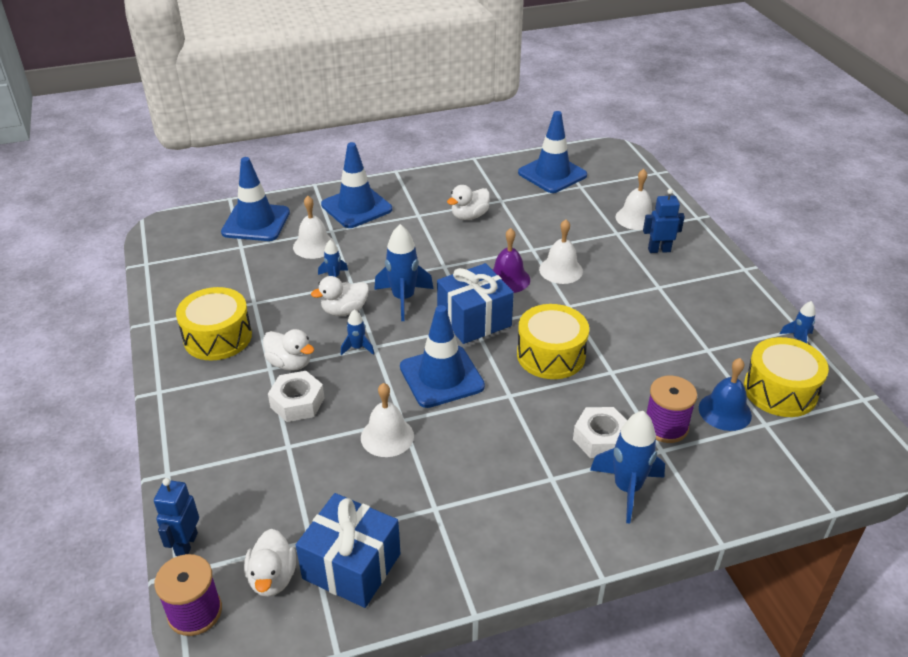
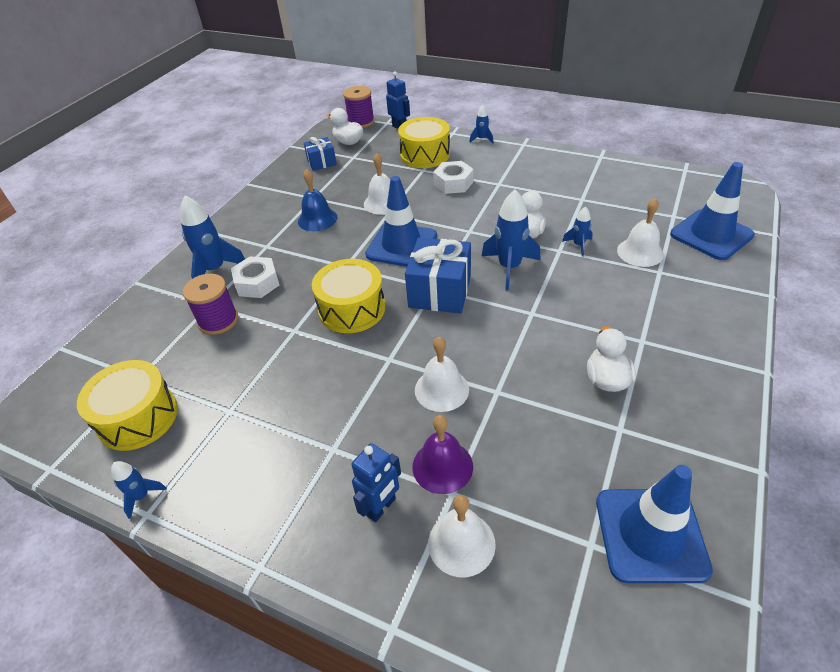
camera: 135 degrees right, 5 degrees up
(217, 337) = (555, 174): yellow drum -> yellow drum (425, 155)
(290, 363) = (494, 192): white duck -> none
(351, 566) = (321, 162): blue gift -> blue gift, size x0.58
(356, 207) = (694, 304): blue traffic cone -> none
(357, 348) = (476, 223): blue rocket -> blue rocket (482, 139)
(508, 279) = (469, 343): purple bell -> purple bell (442, 466)
(725, 411) = (179, 363): blue bell -> blue bell (317, 219)

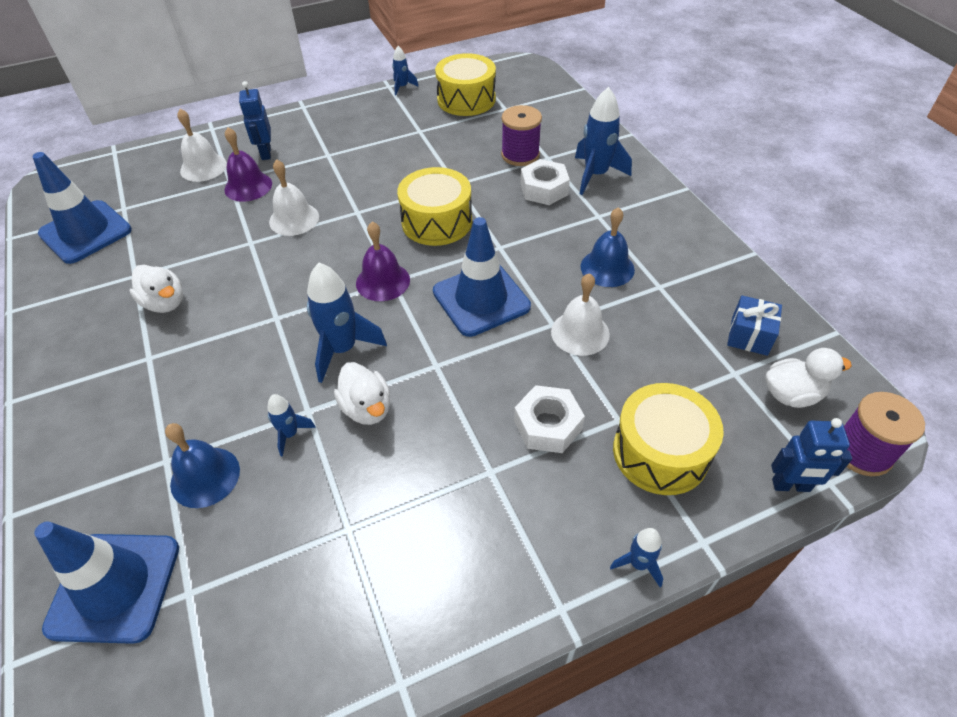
camera: 130 degrees right, 5 degrees up
(440, 291) = (383, 281): blue gift -> purple bell
(640, 252) = (205, 477): white bell -> blue bell

